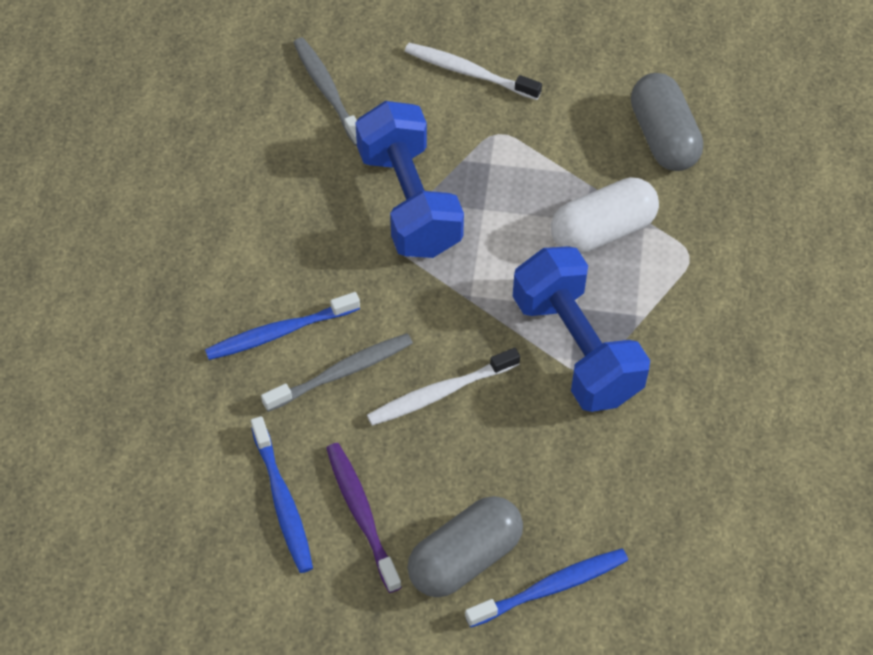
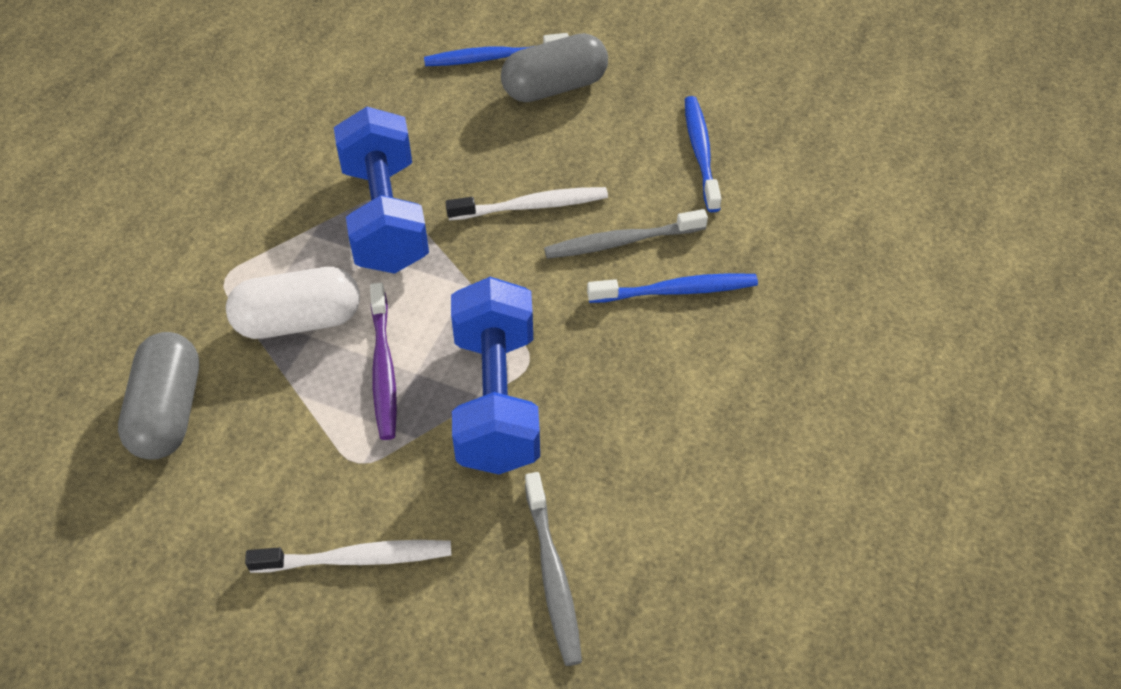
camera: 165 degrees left, 5 degrees down
(361, 514) = (633, 131): purple toothbrush -> purple toothbrush (383, 369)
(469, 72) = (357, 558): white toothbrush -> white toothbrush turned 45 degrees counterclockwise

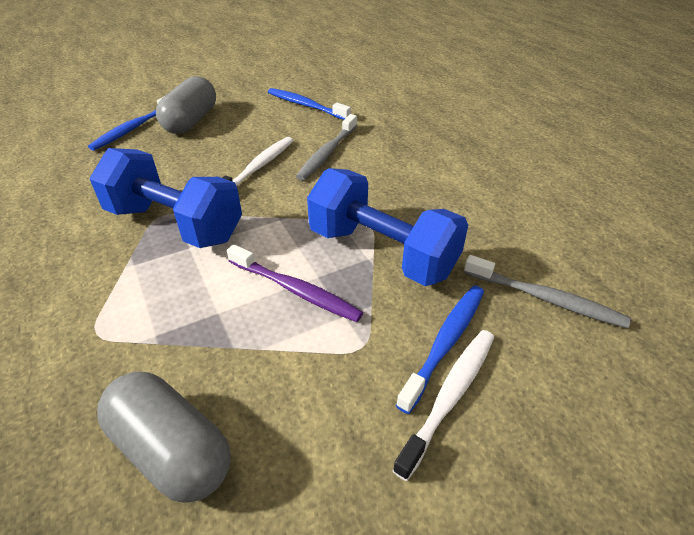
camera: 50 degrees left, 10 degrees down
(299, 320) = (196, 311): white capsule -> none
(676, 291) = (383, 153): blue toothbrush -> blue toothbrush (445, 343)

